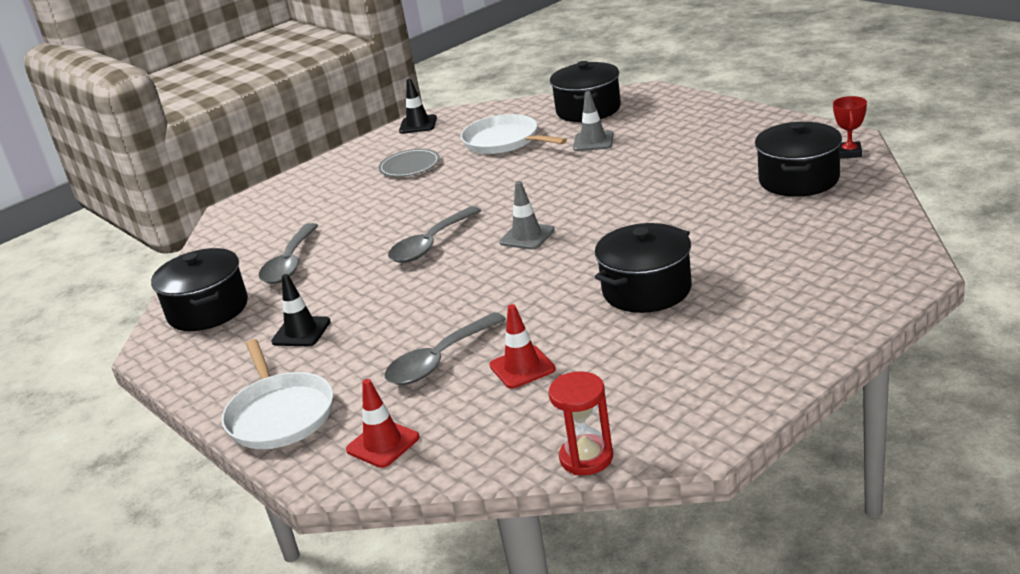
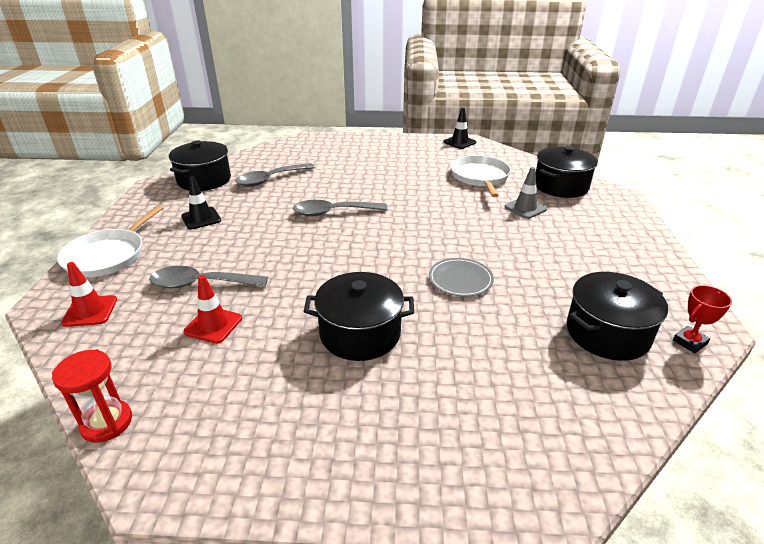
camera: 40 degrees right, 5 degrees up
(409, 166) = (412, 162): grey plate -> grey plate (460, 279)
(527, 236) = (378, 243): grey traffic cone -> none

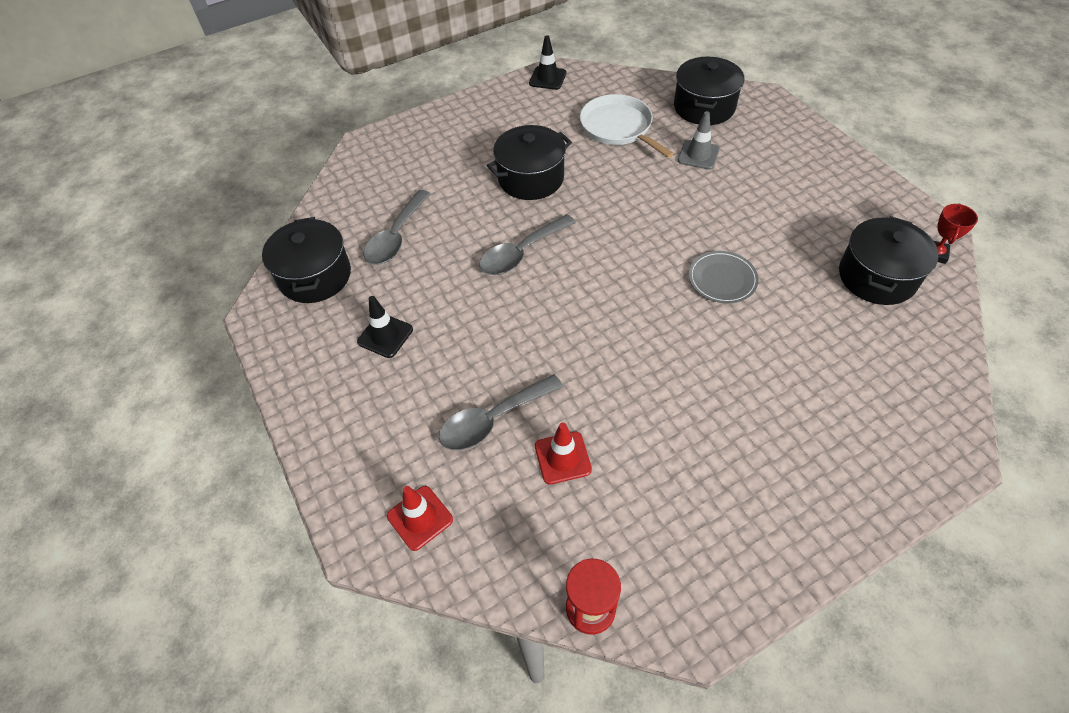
camera: 30 degrees left, 20 degrees up
(108, 255) = (343, 443): white pan -> none
(360, 333) = (698, 388): black pot -> black pot (531, 178)

